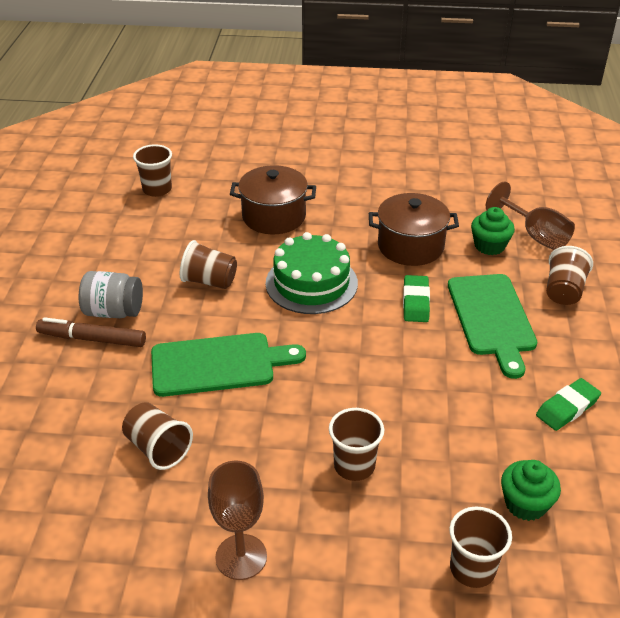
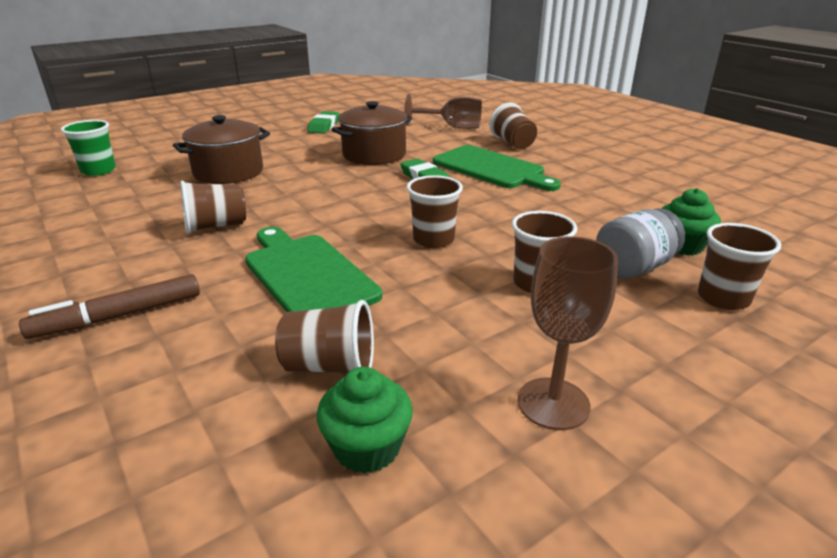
camera: 40 degrees left, 10 degrees down
(114, 312) = (123, 285): grey jar -> grey jar (634, 267)
(157, 189) = (71, 190): brown cup -> brown cup (433, 240)
(190, 171) = (98, 170): none -> green cup
(218, 364) = (307, 274): green cutting board -> green cutting board turned 75 degrees counterclockwise
(311, 283) = (322, 196): green cake -> none
(489, 246) = (430, 139): green cupcake -> green cupcake (367, 447)
(567, 408) = (613, 190): green eraser -> green eraser (324, 126)

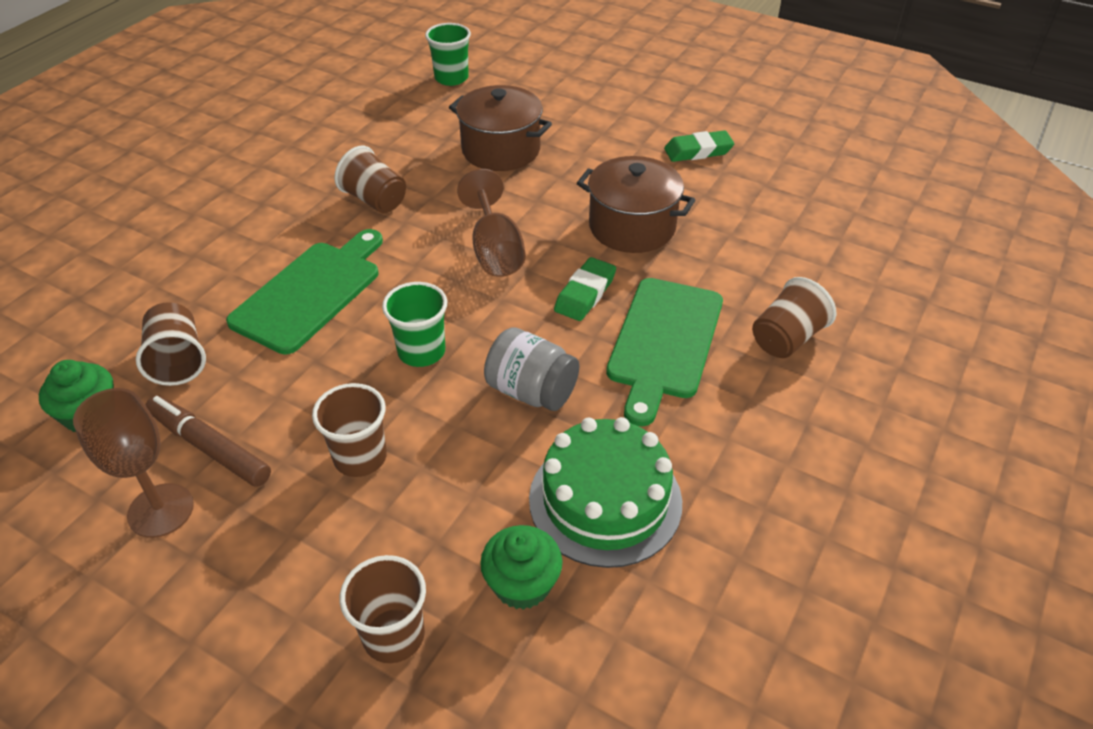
camera: 65 degrees right, 15 degrees up
(119, 316) = (211, 225): brown marker -> brown marker (210, 447)
(433, 240) = (421, 351): brown cup -> green cup
(452, 127) = (803, 259): brown goblet -> brown goblet (495, 250)
(617, 209) = (605, 500): none -> green cake
(634, 267) = (435, 539): grey jar -> grey jar (531, 391)

